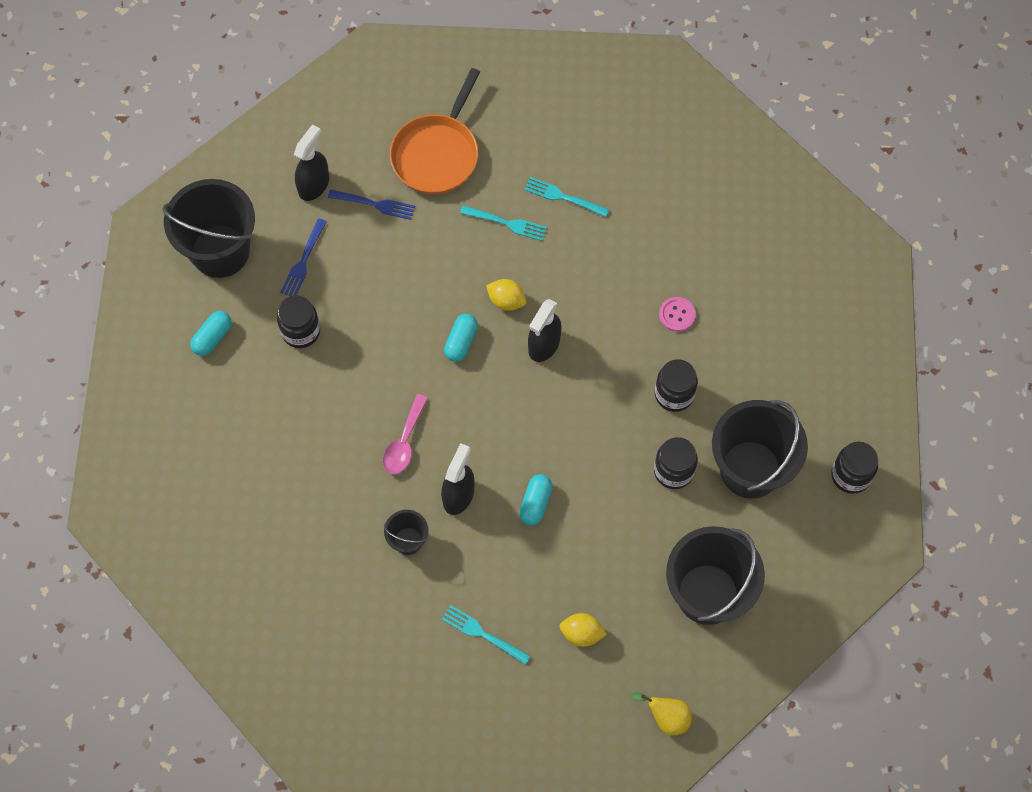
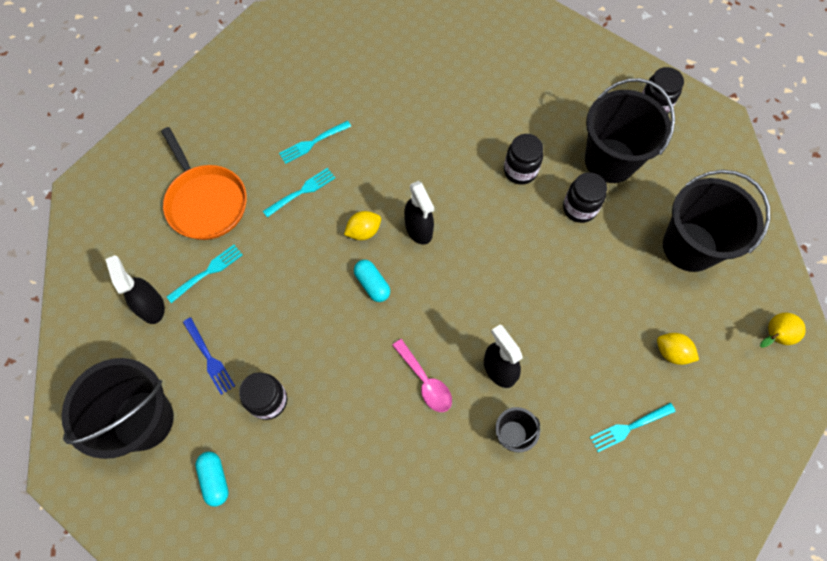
camera: 55 degrees left, 0 degrees up
(375, 204) = (207, 272): blue fork -> turquoise fork
(535, 503) = (543, 317): turquoise capsule -> none
(581, 634) = (672, 352): yellow lemon -> yellow lemon turned 75 degrees clockwise
(677, 315) = (460, 131): pink button -> none

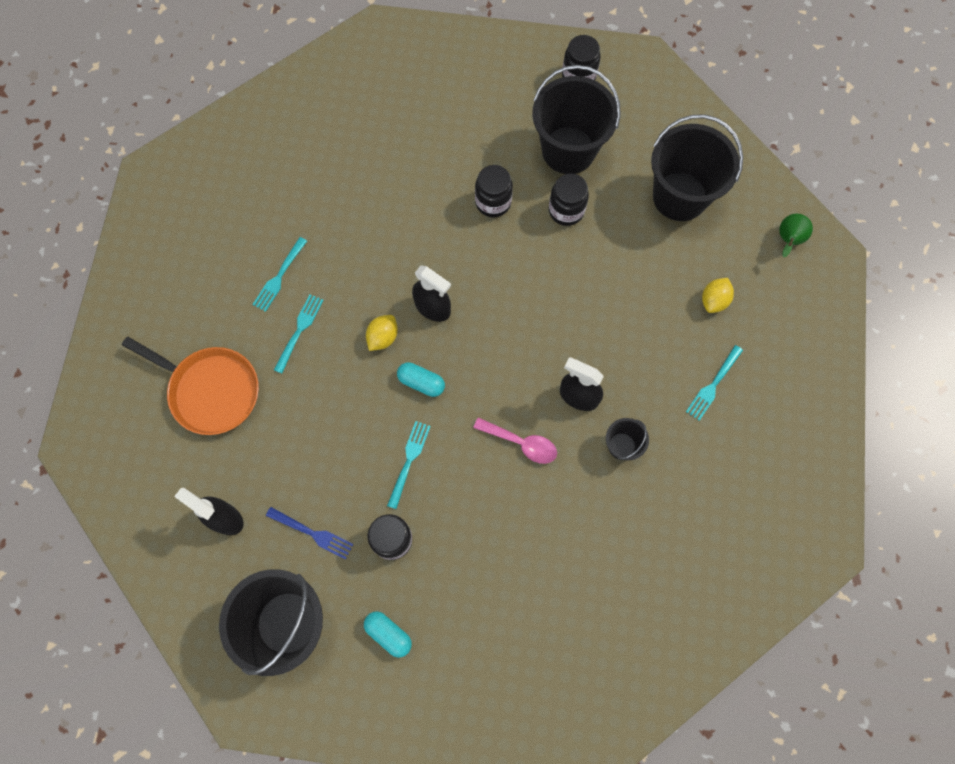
camera: 30 degrees left, 5 degrees up
(207, 272) = (258, 456): turquoise fork -> turquoise fork (409, 461)
(672, 352) = (714, 300): yellow lemon -> yellow lemon turned 60 degrees counterclockwise
(773, 336) = (788, 240): yellow pear -> green pear

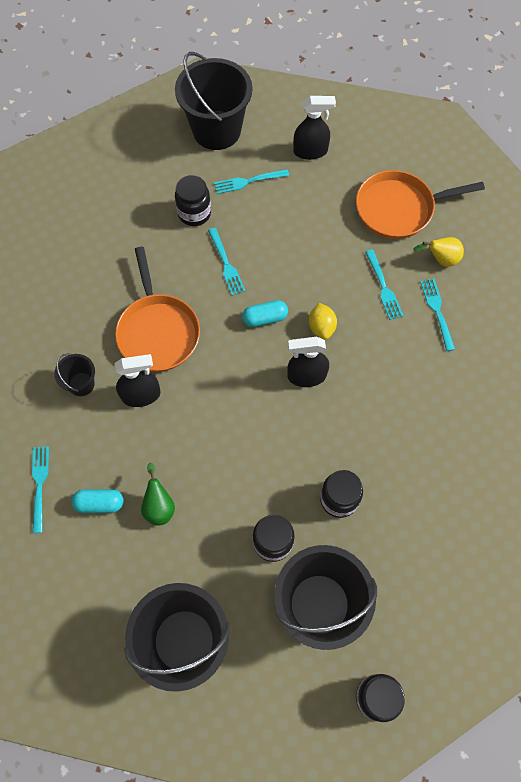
camera: 140 degrees right, 5 degrees down
(228, 316) = (440, 259): none -> yellow pear
(312, 533) = (248, 181): blue fork -> turquoise fork
(388, 634) = (150, 166): turquoise capsule -> turquoise capsule (99, 503)
(521, 443) = (158, 331): pink spoon -> orange pan
(714, 300) = (86, 560): yellow lemon -> none
(788, 240) = (54, 677): green pear -> green pear (159, 506)

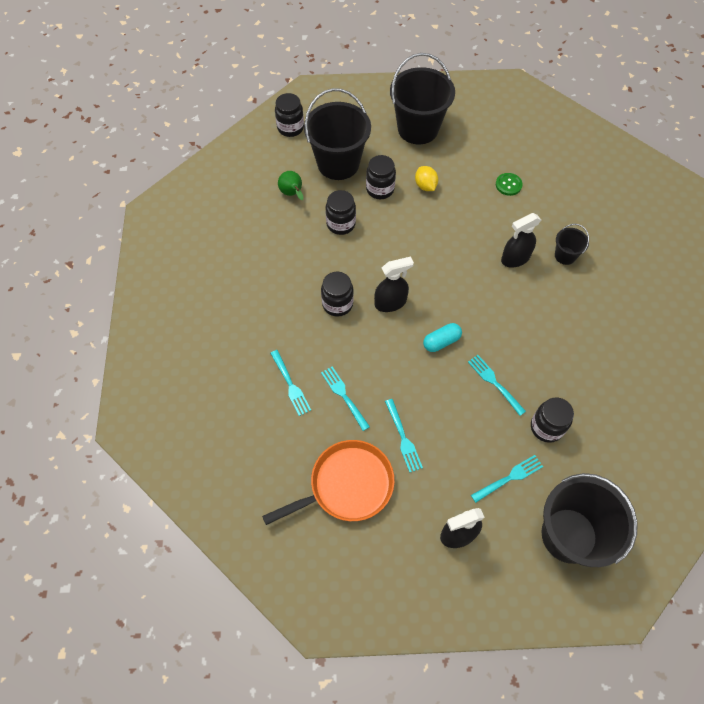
camera: 165 degrees right, 5 degrees down
(39, 485) = (556, 186): turquoise fork -> turquoise fork (403, 438)
(99, 503) = (508, 185): turquoise capsule -> green button
(158, 331) = (526, 309): orange pan -> none
(159, 506) = (467, 192): green pear -> green pear (292, 194)
(321, 327) = (390, 345): yellow lemon -> yellow lemon (425, 186)
(368, 389) = (337, 304): none -> black jar
(440, 259) = (295, 438): yellow pear -> none

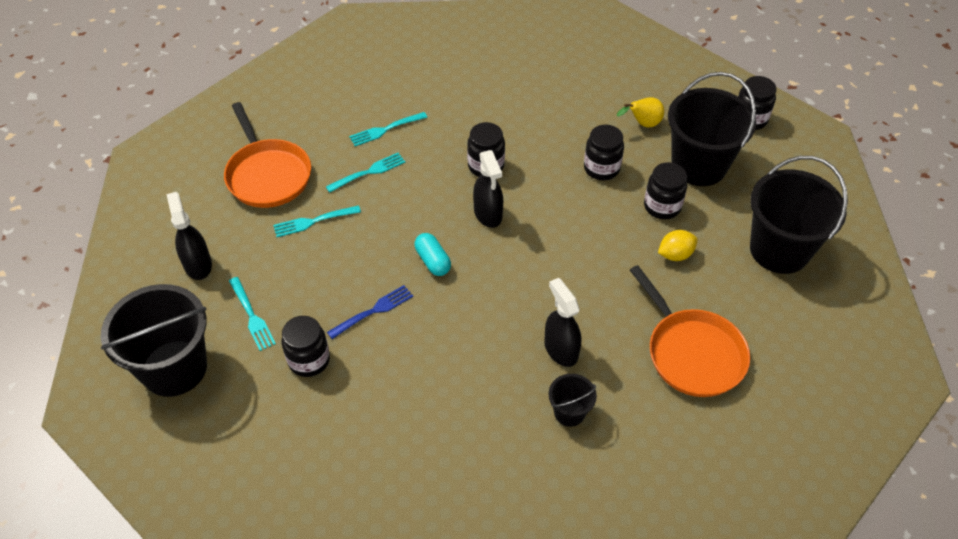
camera: 90 degrees right, 10 degrees down
(292, 194) = (642, 124): green pear -> yellow pear
(494, 383) = (373, 311): turquoise fork -> blue fork
(508, 185) = (692, 353): green button -> orange pan

